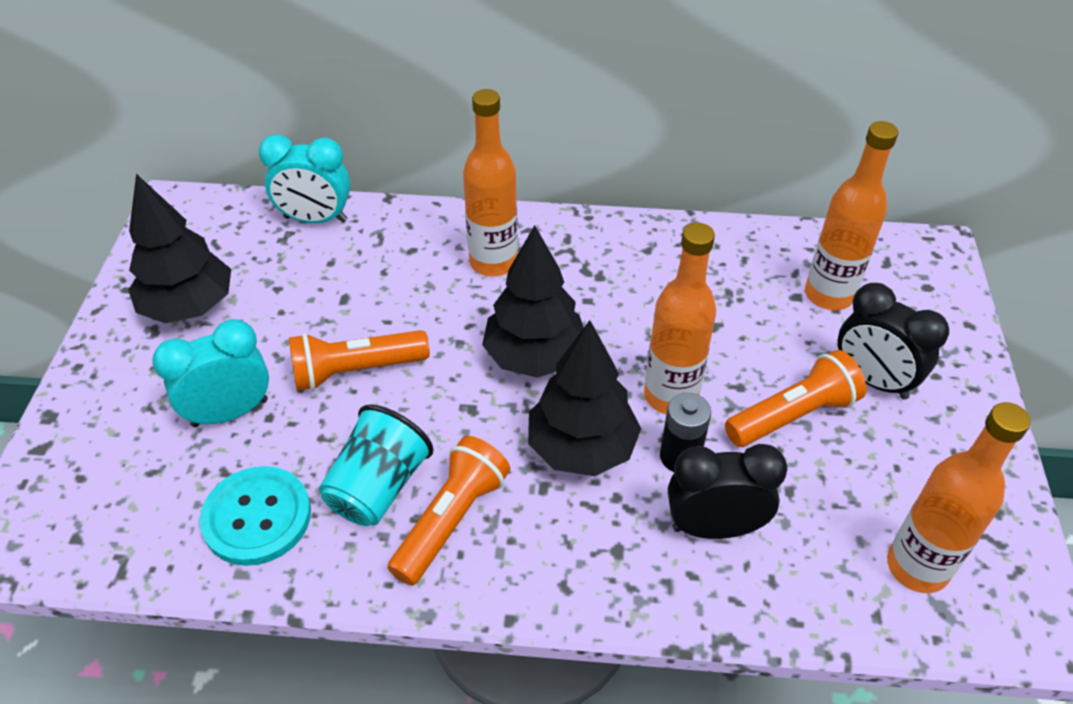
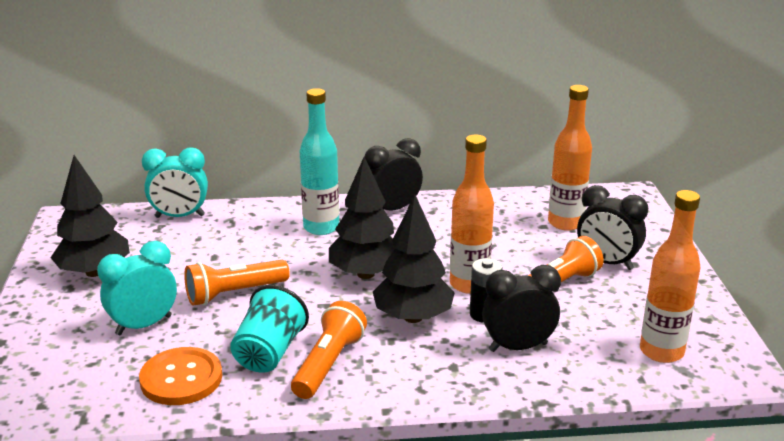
camera: 10 degrees left, 20 degrees down
(257, 517) = (181, 378): turquoise button -> orange button
(493, 262) = (321, 227): orange bottle -> turquoise bottle
(595, 240) = (392, 209): none -> black clock

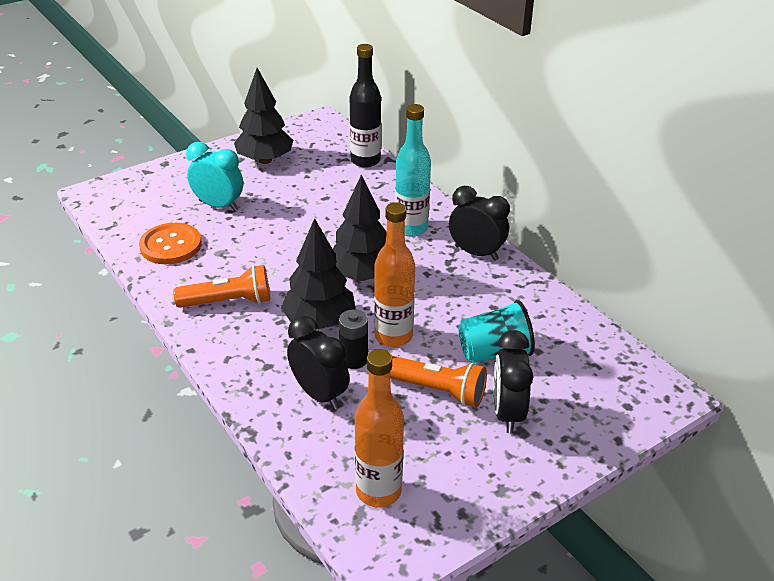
camera: 60 degrees right, 10 degrees up
(180, 216) = (365, 161): turquoise clock -> black bottle
(234, 294) = (284, 226): orange flashlight -> none
(269, 353) = (223, 270): turquoise cup -> turquoise cup (494, 352)
(565, 223) = (557, 364): orange bottle -> none

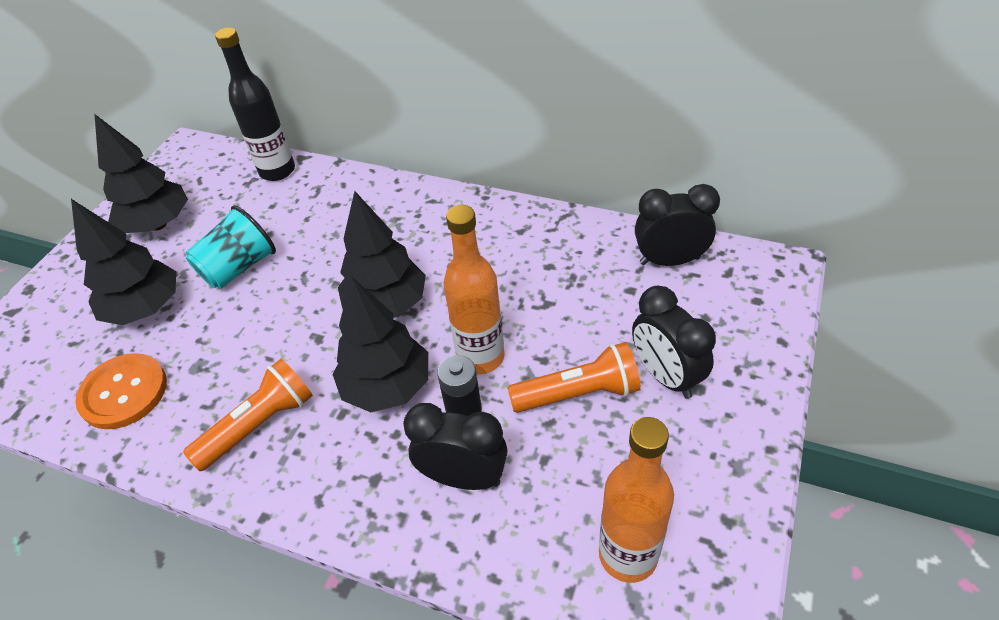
camera: 30 degrees left, 10 degrees up
(218, 206) = (145, 308): turquoise clock -> black tree
(411, 228) = (392, 223): turquoise bottle -> none
(476, 253) = (481, 216): black clock -> black clock (669, 260)
(494, 352) = (594, 316): turquoise cup -> turquoise cup (239, 267)

